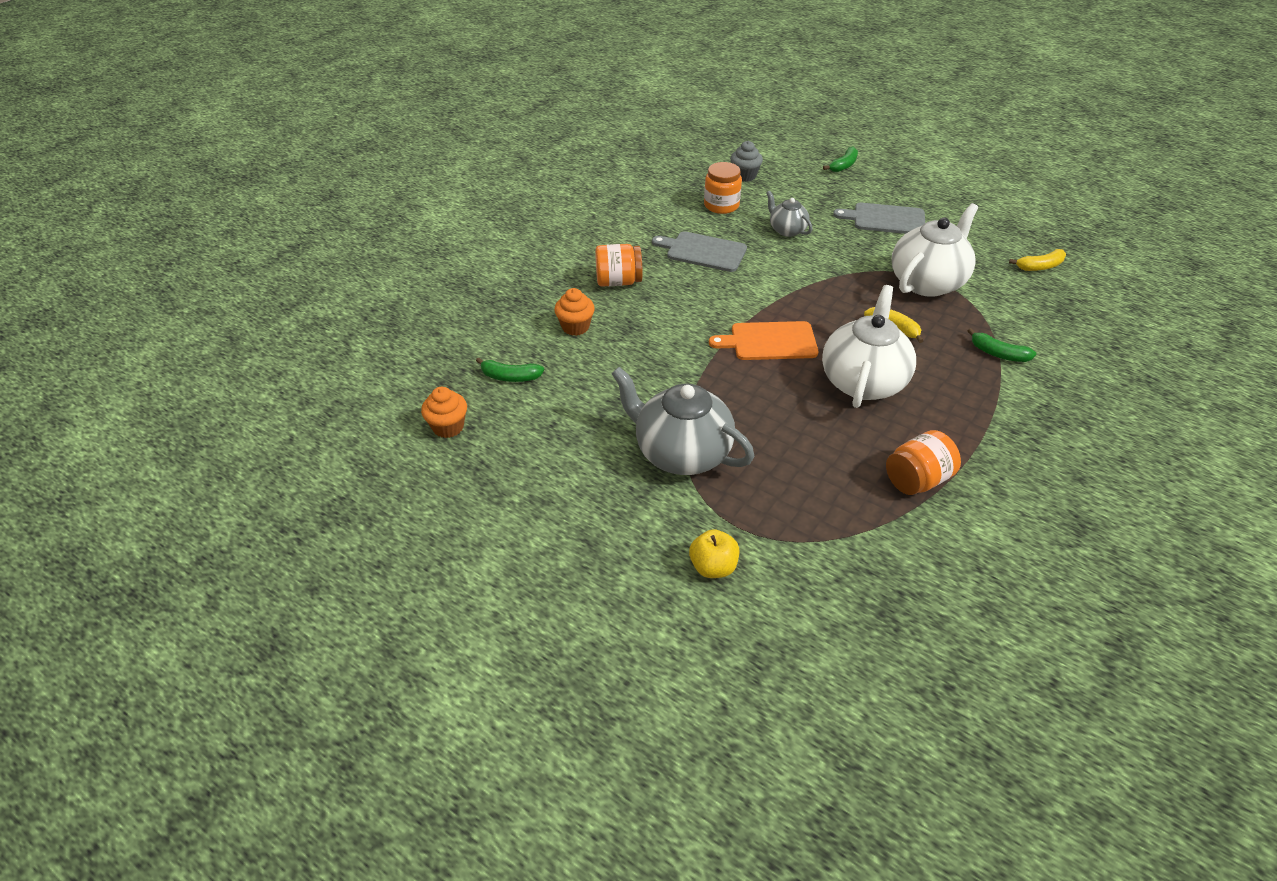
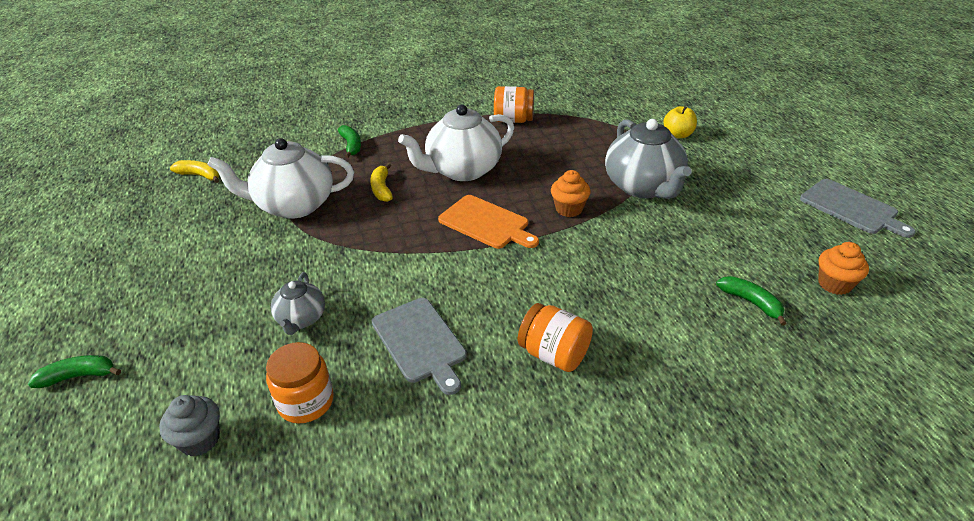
camera: 140 degrees left, 5 degrees down
(575, 327) = (648, 322): orange cupcake -> orange cupcake (569, 209)
(885, 219) = (200, 276): grey cutting board -> grey cutting board (851, 208)

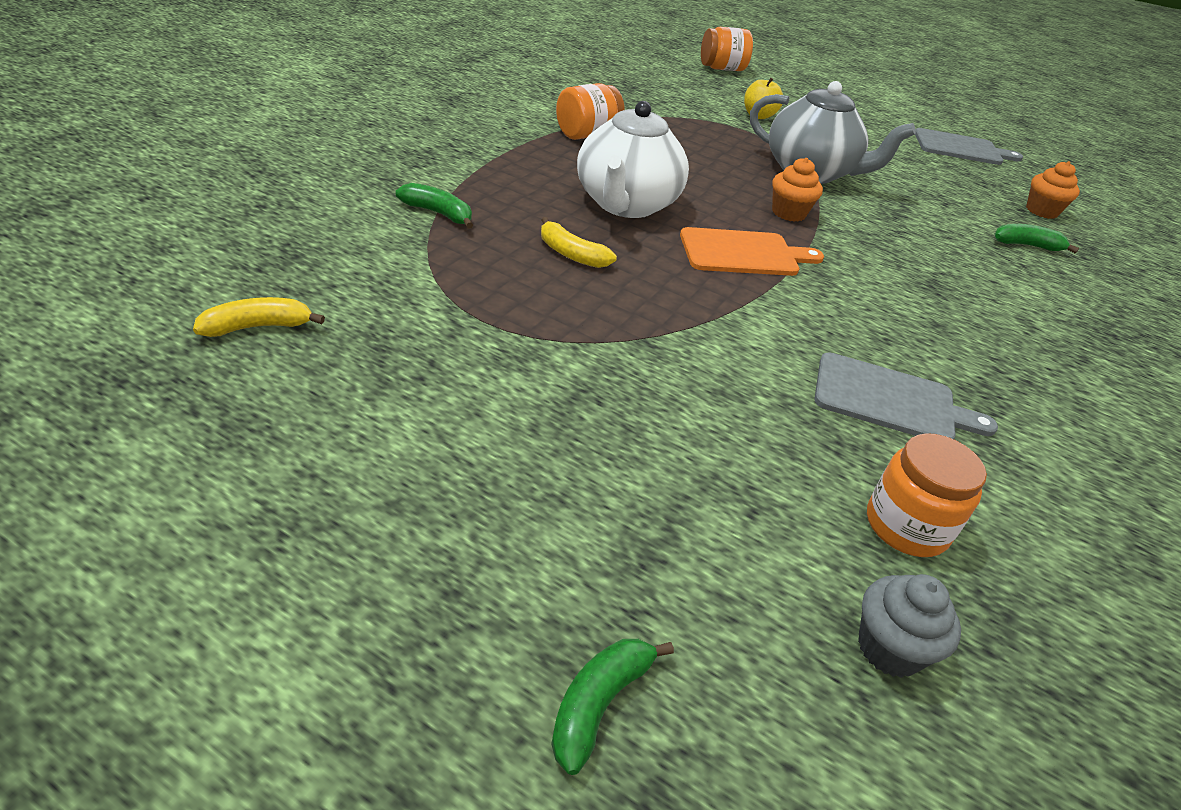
camera: 50 degrees left, 0 degrees up
(294, 205) = (492, 314): white teapot -> none
(301, 319) = (745, 443): grey teapot -> none
(554, 354) = (995, 352): orange jar -> orange jar (722, 68)

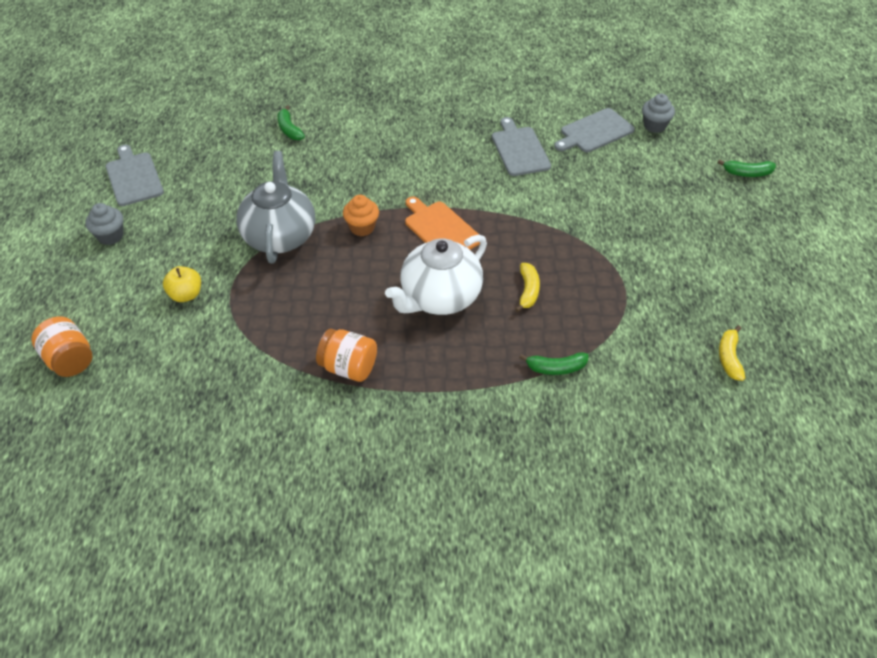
camera: 115 degrees left, 10 degrees up
(257, 327) = (729, 358): yellow banana -> yellow banana turned 60 degrees clockwise
(438, 213) = (556, 368): green banana -> green banana turned 90 degrees counterclockwise
(625, 204) = (440, 297): white teapot -> white teapot turned 150 degrees clockwise
(869, 117) = (110, 236): none -> grey cupcake
(906, 526) = (594, 132): orange jar -> grey cutting board
(1041, 211) = (222, 129): orange cupcake -> none

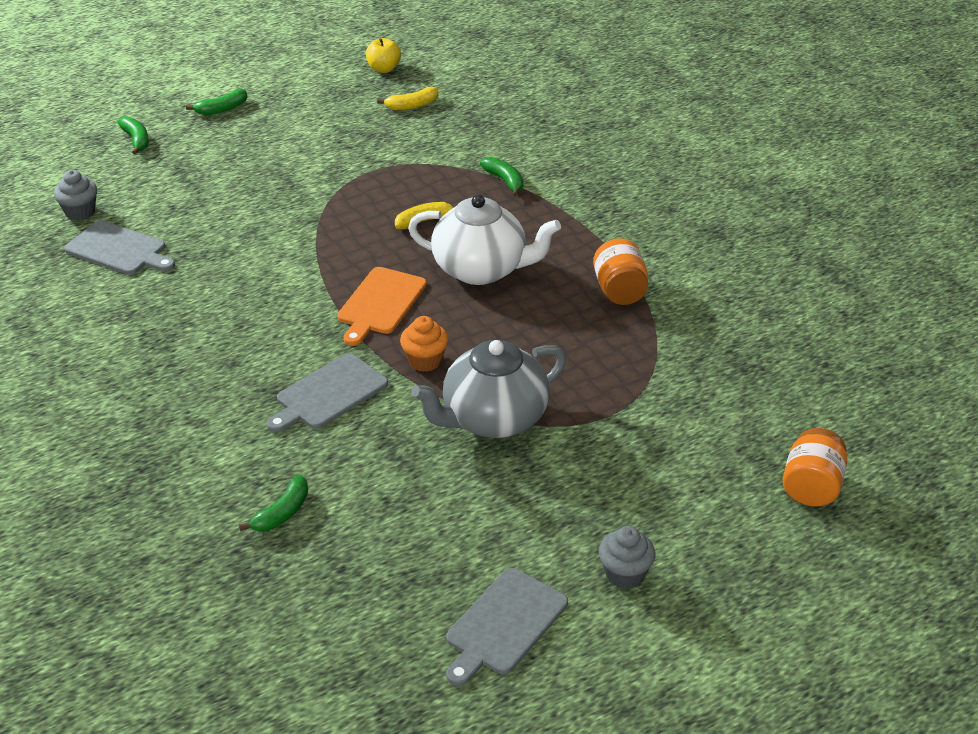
camera: 120 degrees left, 10 degrees down
(186, 295) = (645, 448): yellow apple -> yellow apple (383, 69)
(519, 149) = (192, 293): grey cutting board -> grey cutting board (329, 394)
(779, 231) = (222, 109): none -> green banana

